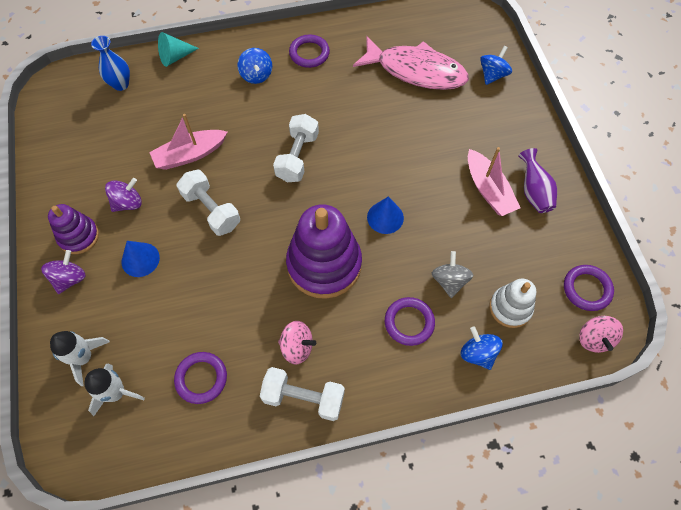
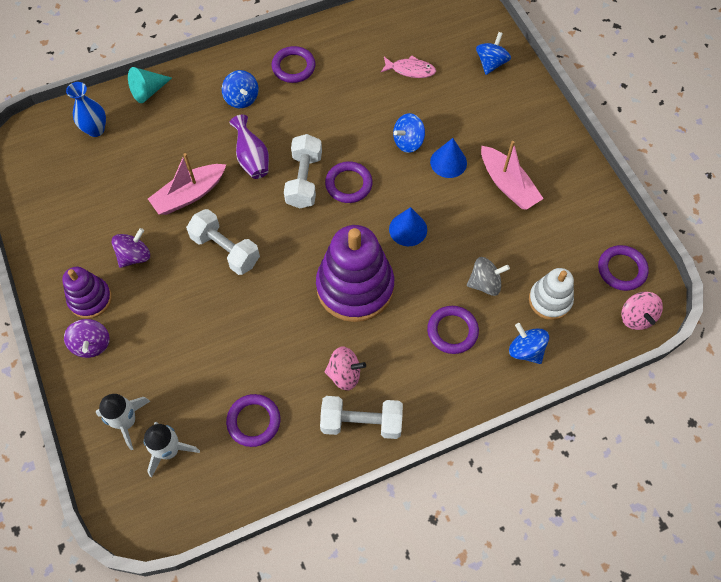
camera: 10 degrees left, 0 degrees up
(70, 279) = (92, 344): purple spinning top -> purple spinning top turned 150 degrees clockwise
(140, 259) = (162, 312): blue cone -> blue cone (448, 162)
(338, 167) = (348, 184): none -> purple ring
(401, 136) = (408, 142): none -> blue spinning top
(416, 71) = (410, 70): pink fish -> pink fish, size x0.45
(449, 281) = (485, 283): grey spinning top -> grey spinning top turned 90 degrees clockwise
(533, 192) = (553, 180): purple vase -> purple vase (252, 159)

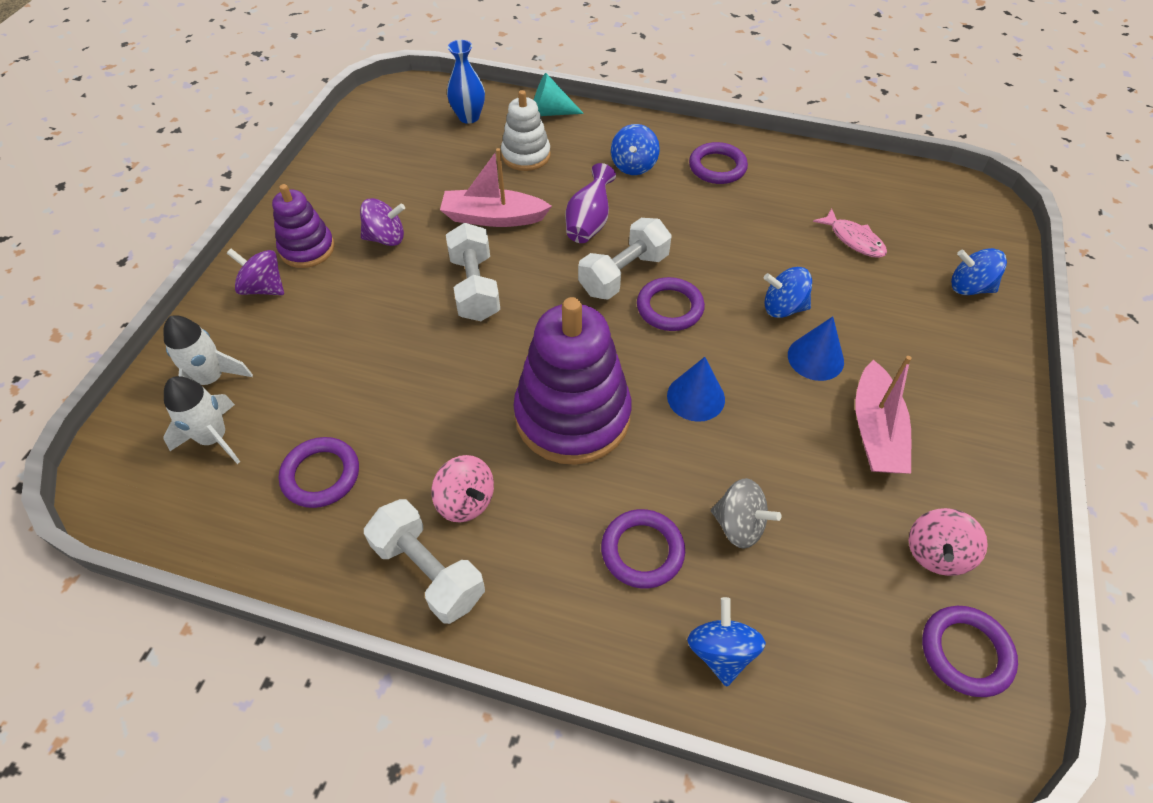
camera: 40 degrees right, 10 degrees down
(92, 344) = (263, 288): purple spinning top -> purple spinning top turned 90 degrees clockwise
(491, 63) = (969, 287): blue spinning top -> blue spinning top turned 135 degrees counterclockwise
(550, 300) = (814, 612): white stacking toy -> white stacking toy (526, 155)
(636, 317) = (936, 738): pink spinning top -> pink spinning top (936, 553)

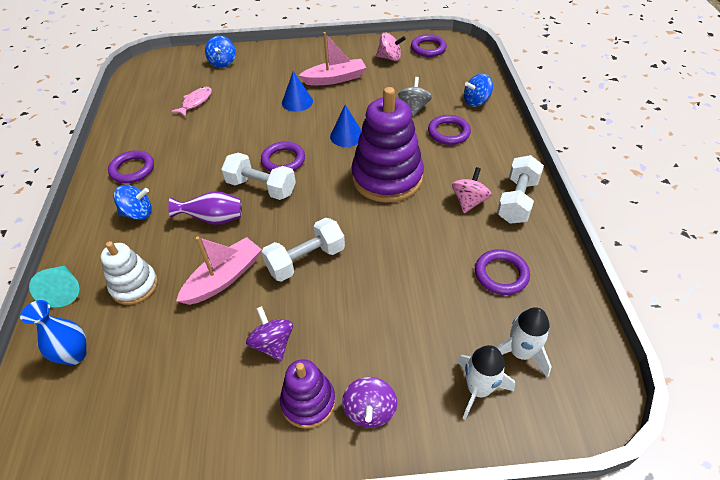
camera: 110 degrees left, 5 degrees down
(493, 217) = (224, 278): pink boat -> pink boat turned 120 degrees counterclockwise
(783, 308) = (264, 118): blue spinning top -> none

